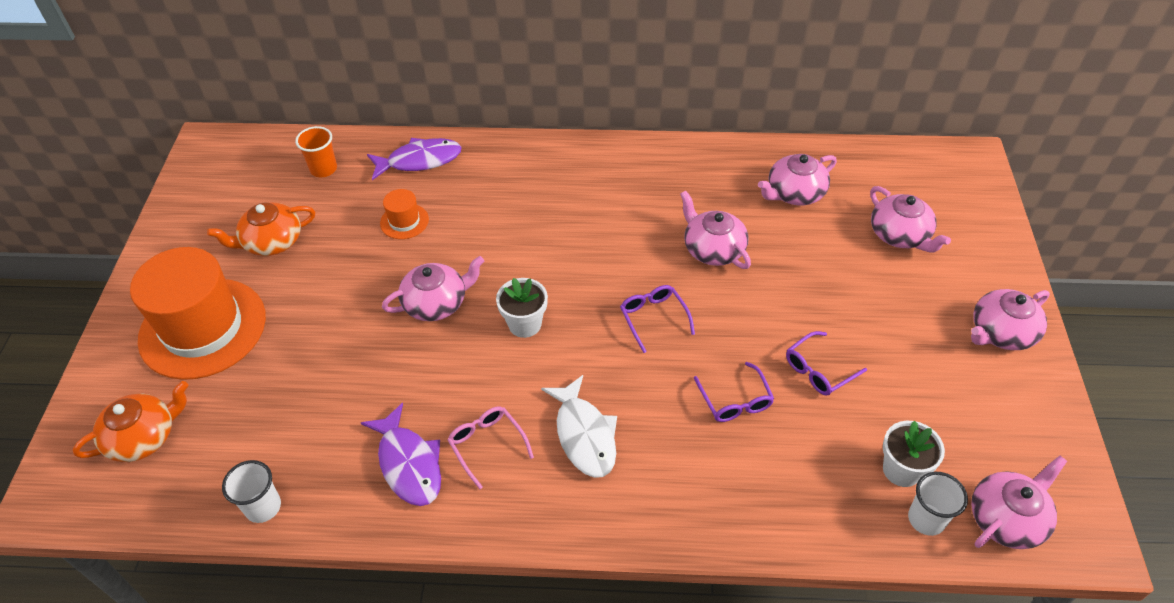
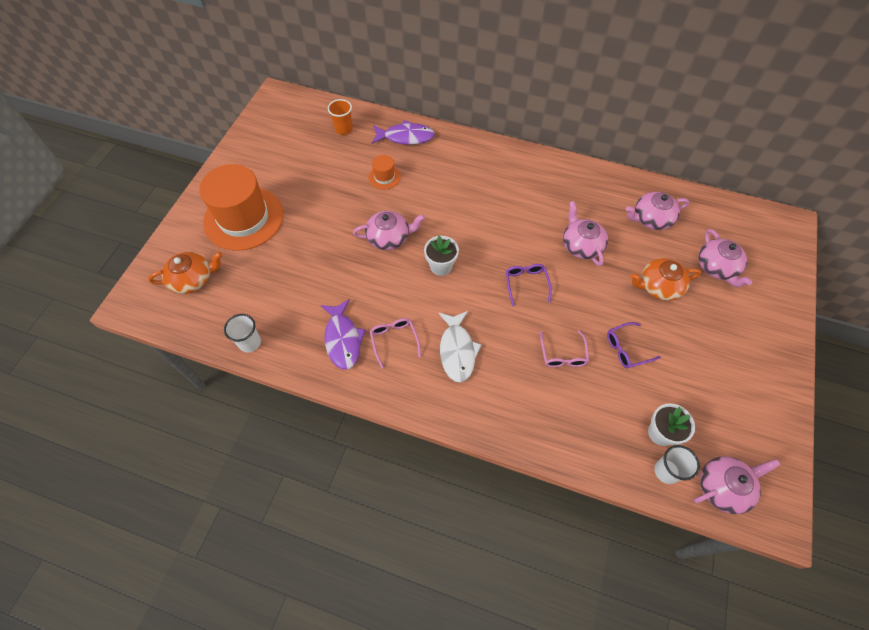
camera: 15 degrees right, 10 degrees up
(272, 242) = (299, 171): orange teapot -> orange teapot (659, 286)
(735, 400) = (563, 354): purple glasses -> pink glasses
(1001, 332) = (766, 356): pink teapot -> none

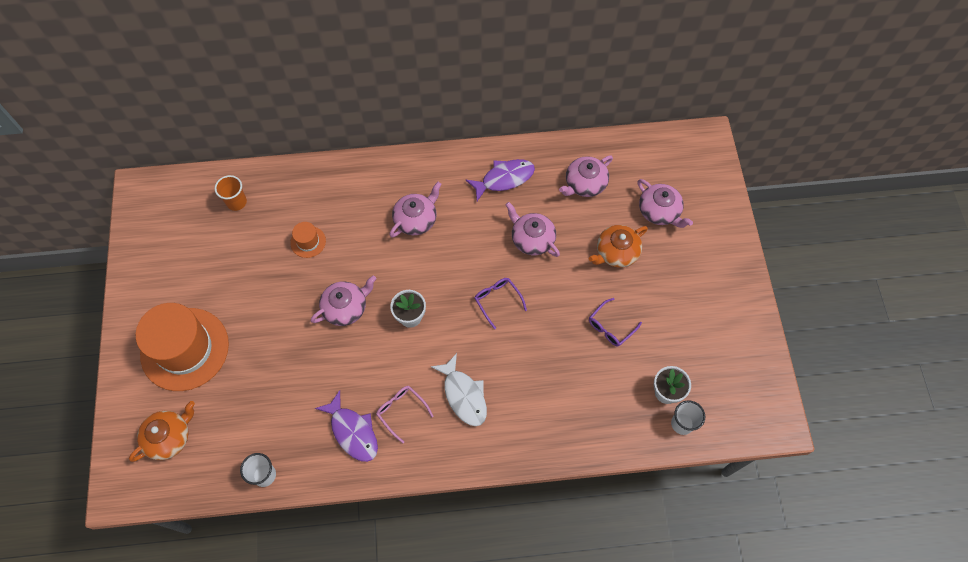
camera: 25 degrees left, 5 degrees up
(405, 137) = (307, 186): purple fish -> purple fish (504, 179)
(563, 354) = (558, 356): pink glasses -> none
(723, 487) = (730, 416): pink teapot -> pink teapot (416, 219)

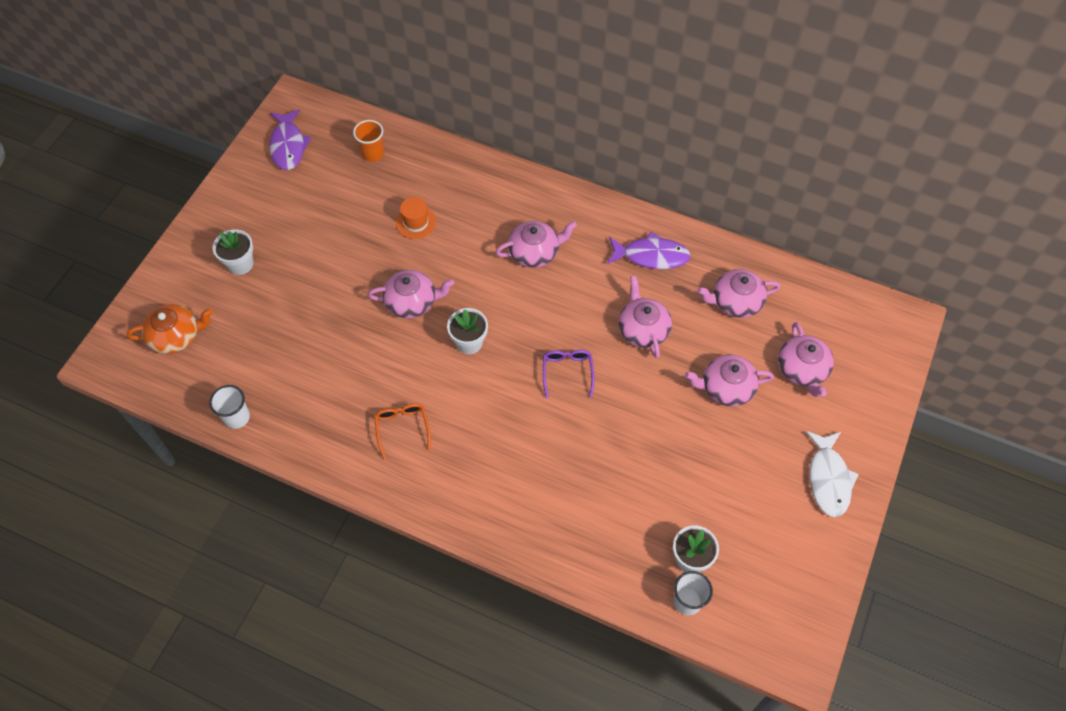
camera: 30 degrees right, 5 degrees down
(184, 349) = (240, 264): orange hat -> white flower pot
(352, 431) = (343, 422): purple fish -> purple fish (288, 145)
(401, 411) = (402, 428): pink glasses -> orange glasses
(463, 395) = (473, 446): white fish -> white fish (828, 479)
(611, 326) = (672, 460): purple glasses -> none
(616, 252) = (726, 387): orange teapot -> pink teapot

